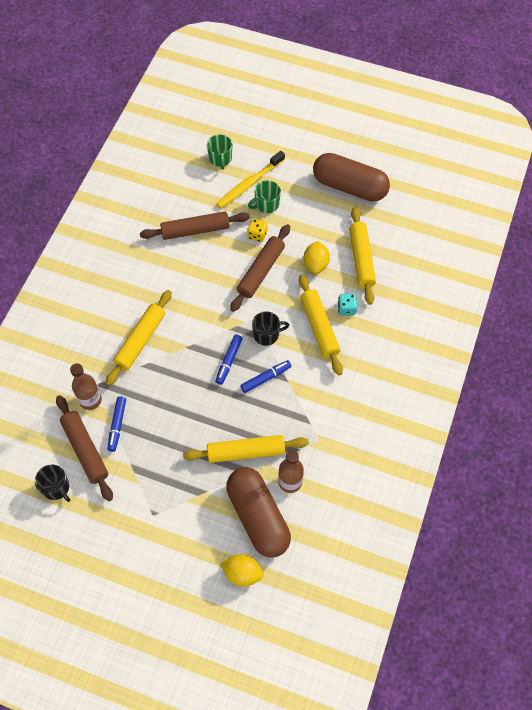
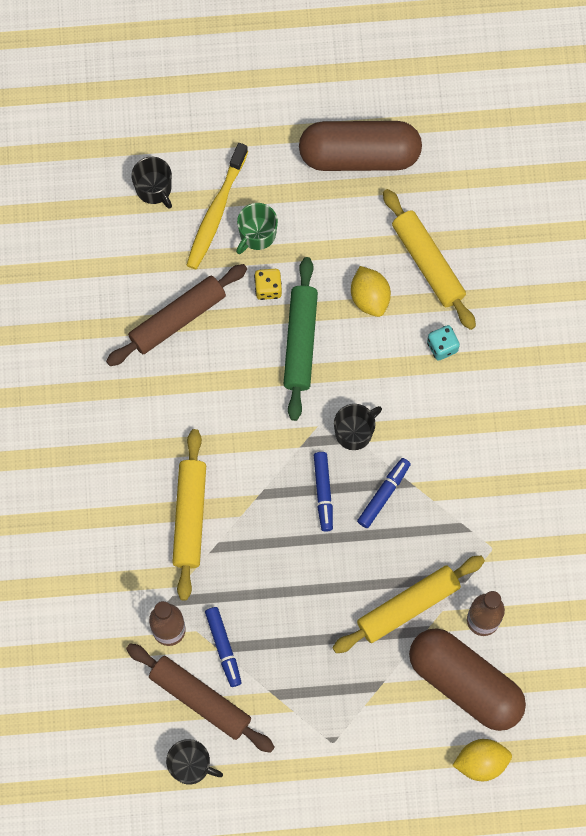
camera: 25 degrees left, 10 degrees up
(220, 159) = (154, 189): green mug -> black mug
(261, 271) = (300, 342): brown rolling pin -> green rolling pin
(319, 327) = (419, 390): yellow rolling pin -> none

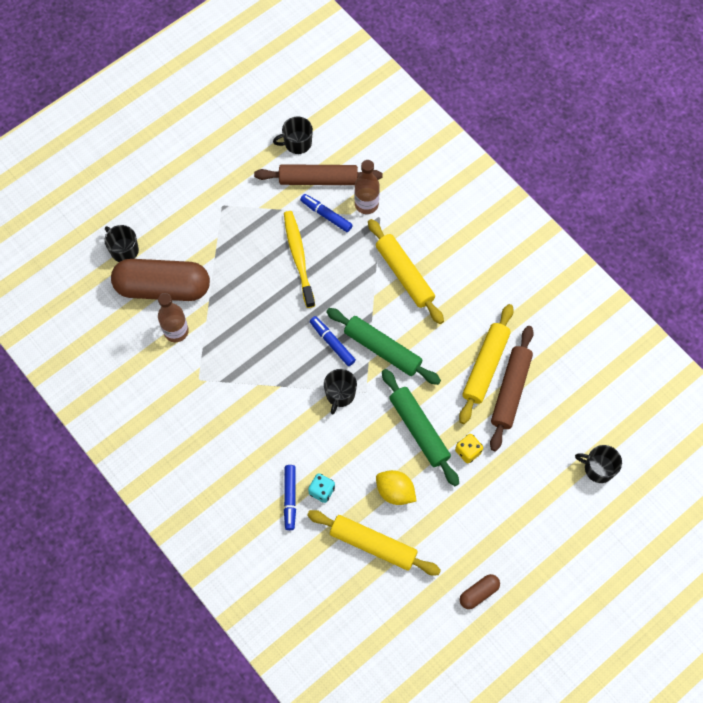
camera: 145 degrees right, 5 degrees down
(216, 212) = (544, 481): yellow toothbrush -> yellow toothbrush (298, 257)
(257, 234) = (504, 484): green mug -> none
(275, 450) = (382, 349): none -> green rolling pin
(359, 155) = (478, 593): brown capsule -> brown capsule, size x0.43
(383, 494) = (292, 367): blue marker -> blue marker (290, 498)
(408, 606) = (229, 309): yellow rolling pin -> yellow rolling pin (485, 366)
(481, 762) = (124, 250): yellow lemon -> black mug

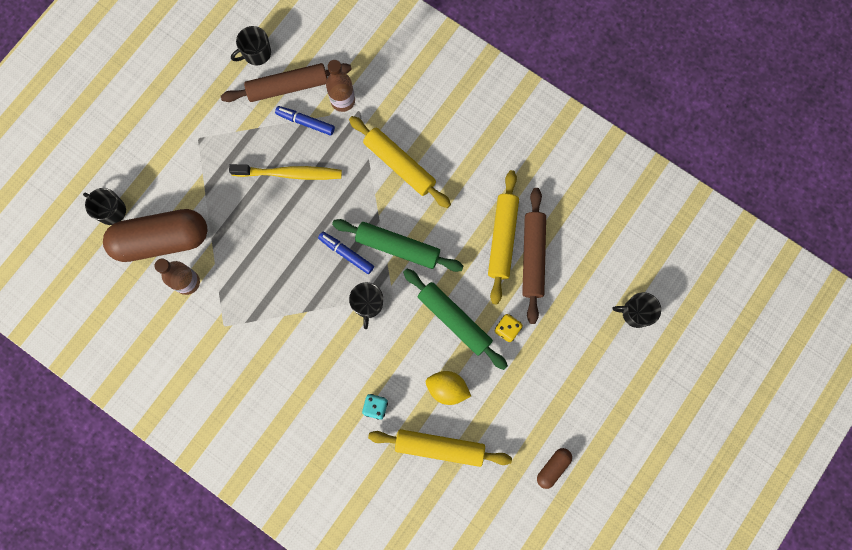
camera: 15 degrees left, 10 degrees up
(290, 498) = (346, 423): blue marker -> none
(298, 257) = (289, 173): yellow toothbrush -> yellow toothbrush turned 120 degrees clockwise

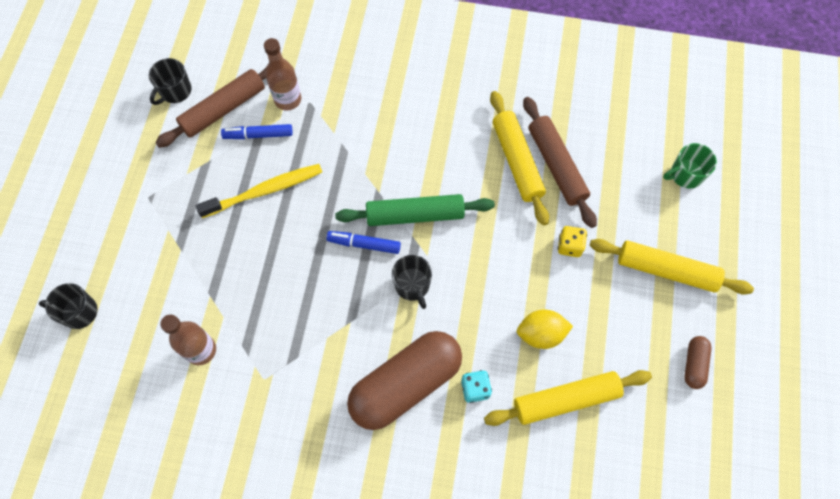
camera: 25 degrees left, 10 degrees down
(162, 240) = (151, 318): brown capsule -> brown capsule (405, 384)
(399, 165) = (376, 135): yellow rolling pin -> yellow rolling pin (666, 270)
(454, 320) = (511, 261): green rolling pin -> none
(635, 313) = (685, 174): black mug -> green mug

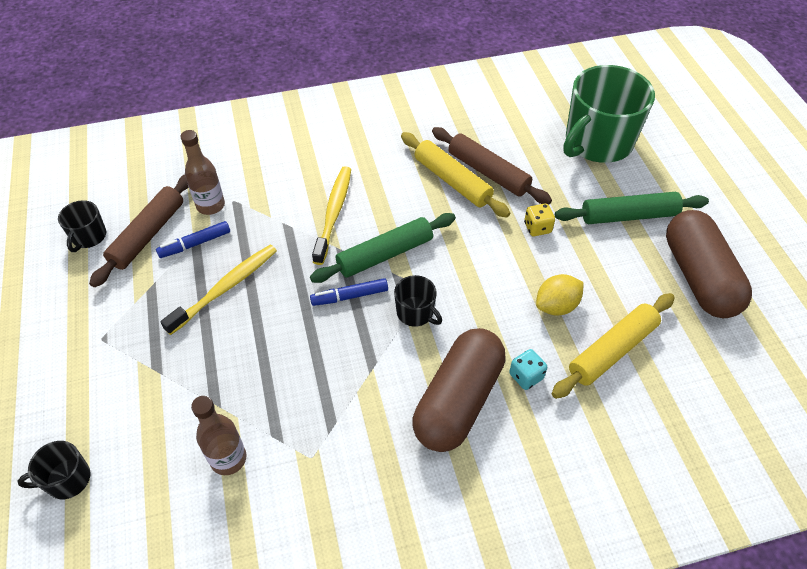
camera: 25 degrees left, 15 degrees down
(390, 152) = (334, 213): none -> yellow toothbrush
(666, 270) = (628, 216): yellow rolling pin -> green rolling pin
(685, 174) = (597, 142): green mug -> green mug, size x2.22
(694, 364) = (699, 277): brown capsule -> brown capsule, size x2.33

